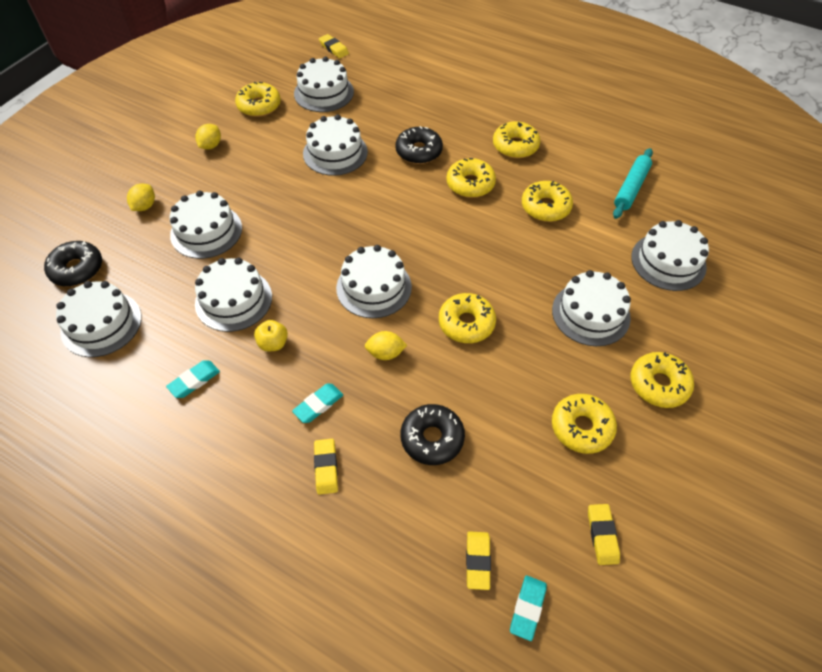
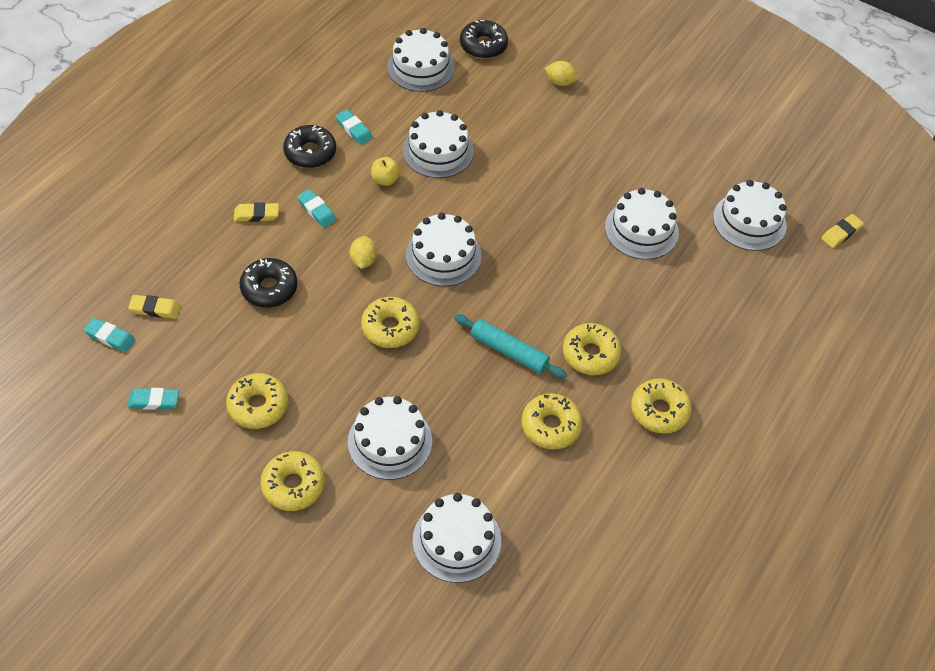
camera: 90 degrees right, 0 degrees up
(206, 231) = (525, 128): white cake -> none
(211, 145) = (650, 125): yellow lemon -> none
(259, 106) = (720, 162): yellow donut -> none
(419, 151) = (646, 308): black donut -> black donut (310, 152)
(602, 535) = (154, 401): yellow eraser -> turquoise eraser
(631, 188) = (582, 529): turquoise rolling pin -> turquoise rolling pin (509, 351)

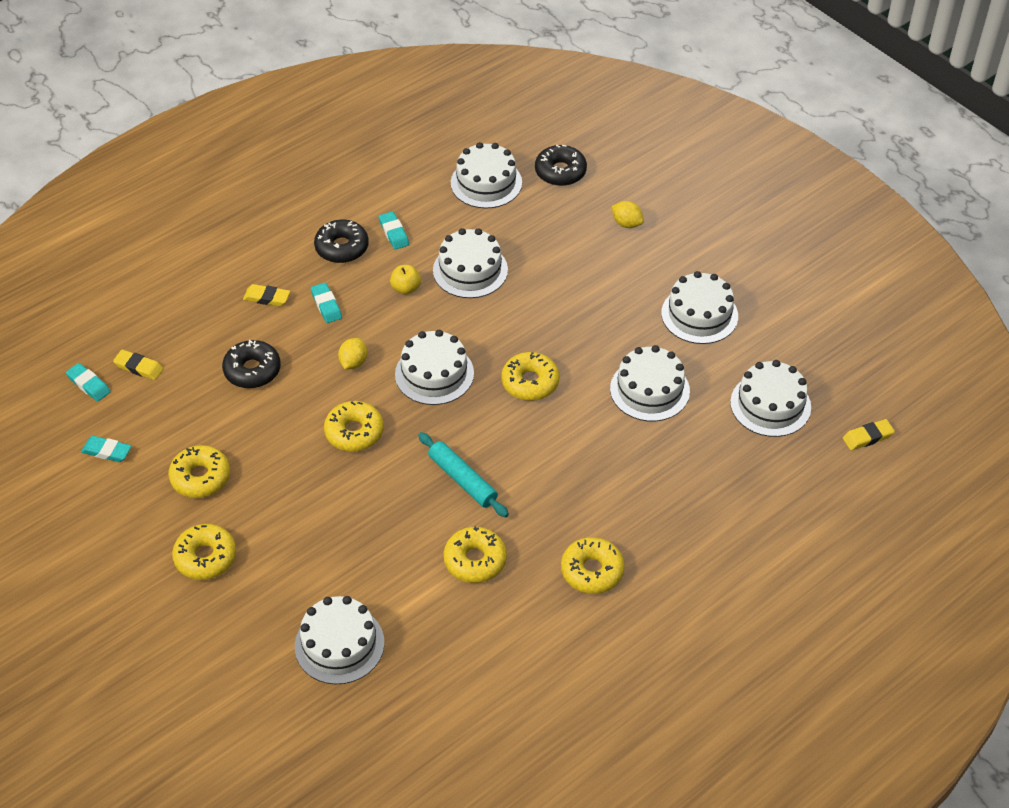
camera: 20 degrees right, 5 degrees down
(390, 441) = (311, 538): white cake -> white cake (699, 314)
(590, 354) = (544, 501): yellow donut -> yellow donut (530, 382)

